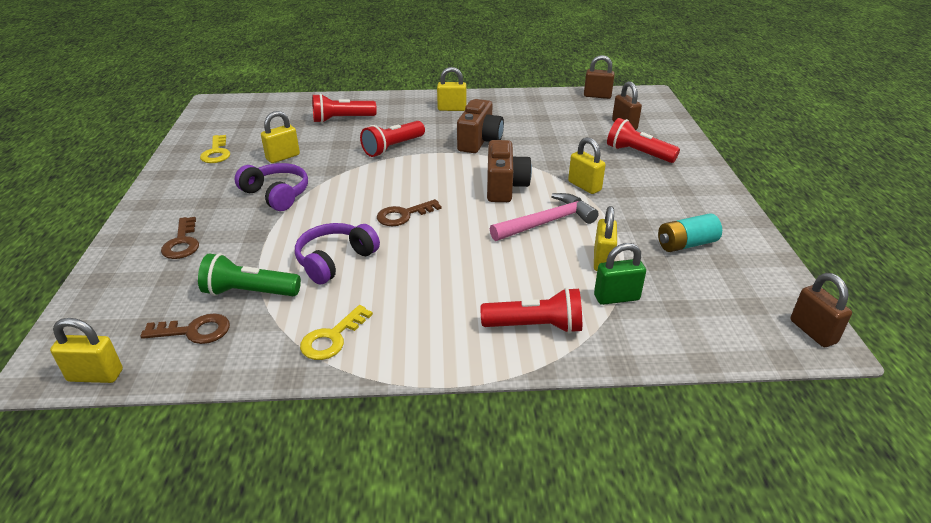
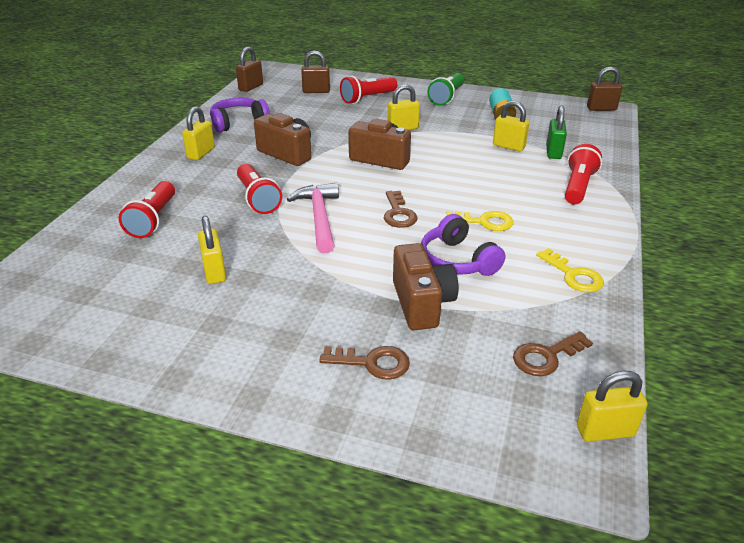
camera: 70 degrees left, 0 degrees up
(95, 375) = (605, 431): yellow padlock -> yellow padlock turned 60 degrees clockwise
(195, 331) = (546, 357): brown key -> brown key turned 135 degrees counterclockwise
(216, 153) = (151, 326): yellow key -> yellow key (485, 222)
(249, 292) = (491, 317): green flashlight -> green flashlight (447, 97)
(262, 252) = (421, 303): none -> brown camera
(276, 194) = (305, 284): purple headphones -> purple headphones (238, 122)
(547, 222) = (447, 154): pink hammer -> pink hammer (319, 217)

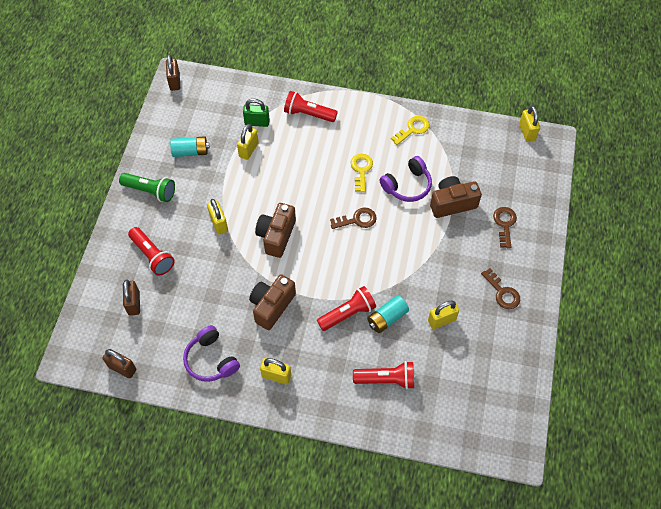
camera: 95 degrees left, 25 degrees up
(238, 226) = (387, 318): none -> turquoise battery
(319, 217) = (368, 268): pink hammer -> none
(546, 357) = (484, 149): brown key -> brown key (502, 292)

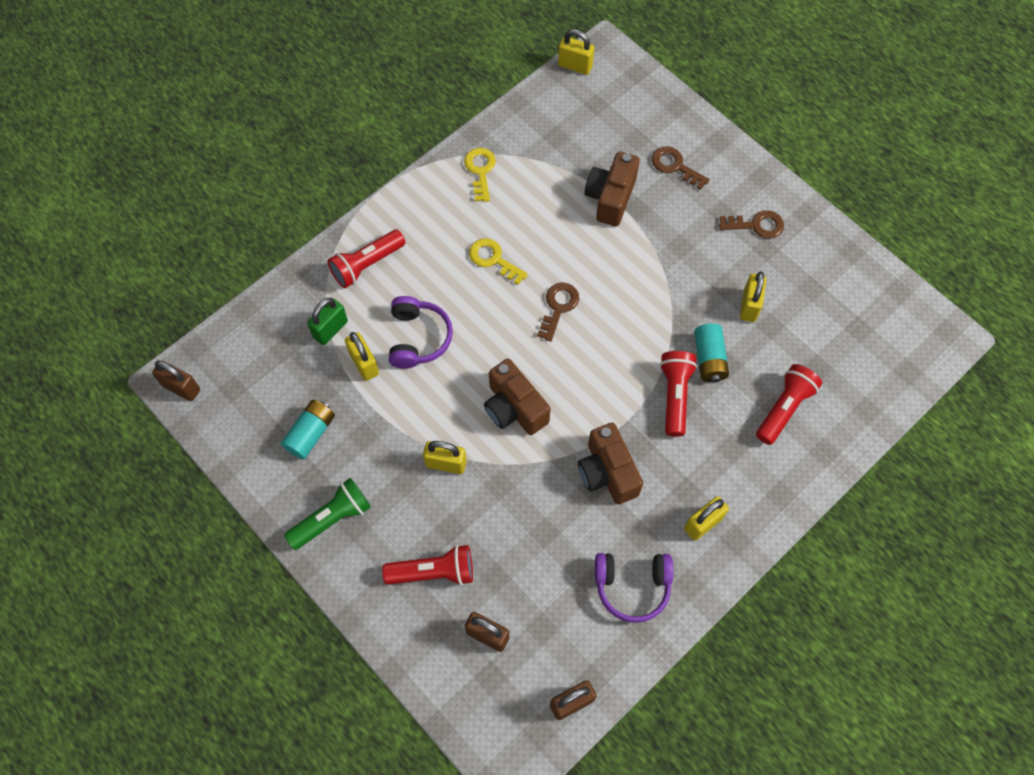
camera: 55 degrees left, 5 degrees up
(407, 185) = (552, 226): purple headphones -> purple headphones (418, 338)

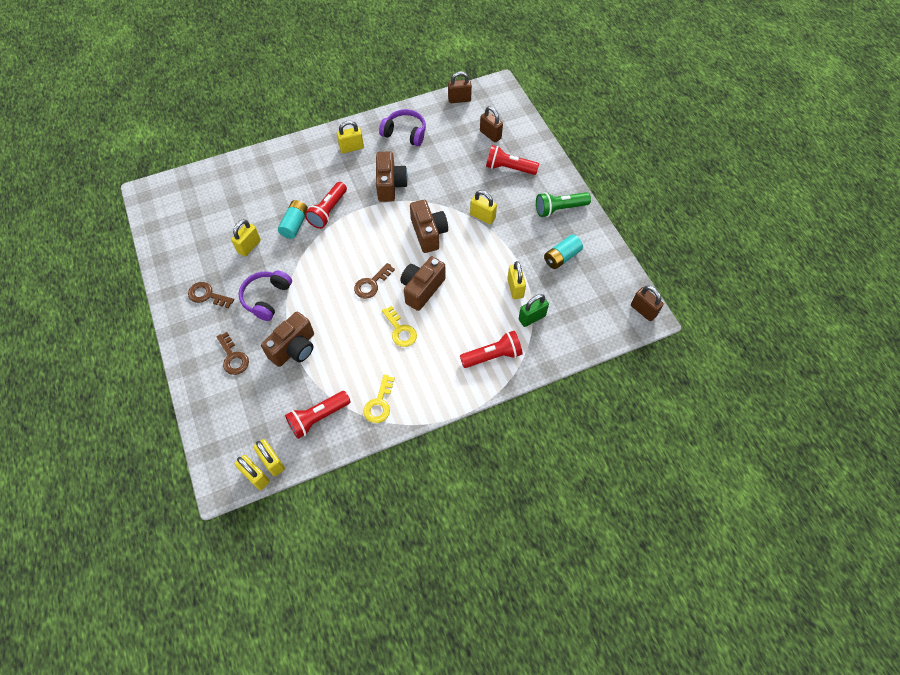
camera: 160 degrees left, 5 degrees down
(418, 338) = (473, 293): purple headphones -> purple headphones (266, 298)
(489, 321) = (422, 289): none -> brown camera
(566, 83) = (272, 462): none -> yellow padlock
(784, 408) = (270, 186): red flashlight -> red flashlight (318, 417)

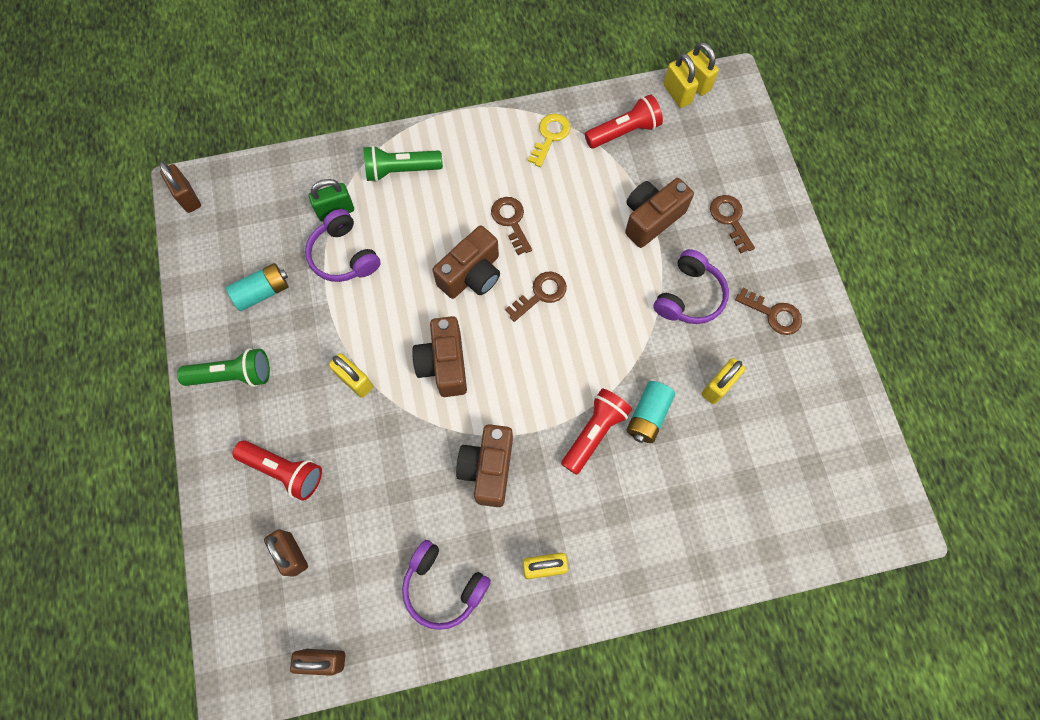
camera: 170 degrees left, 10 degrees up
(400, 330) = (511, 221): yellow key -> brown key
(492, 356) = (401, 170): red flashlight -> green flashlight
(515, 288) = (344, 255): yellow padlock -> purple headphones

